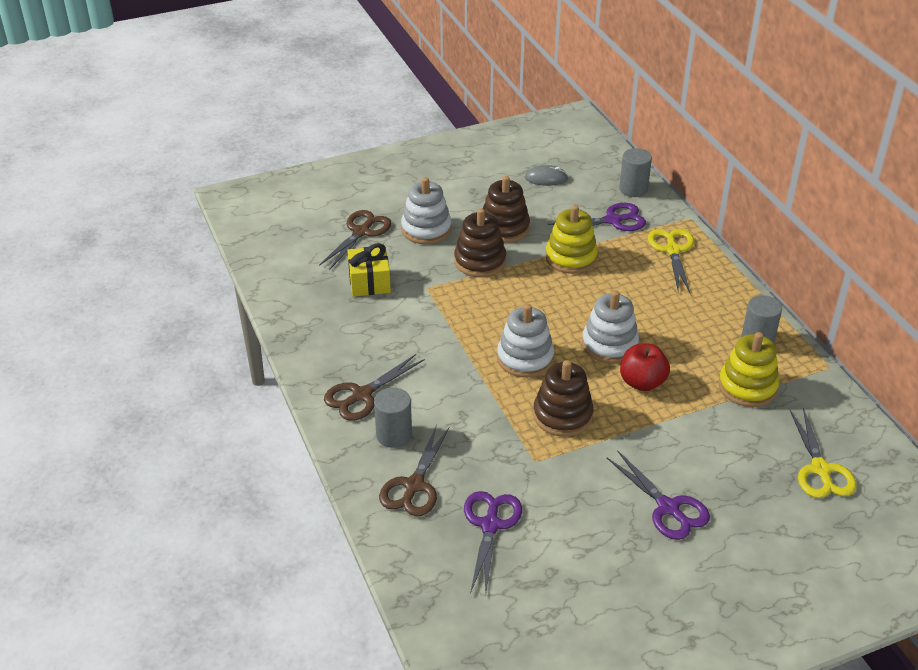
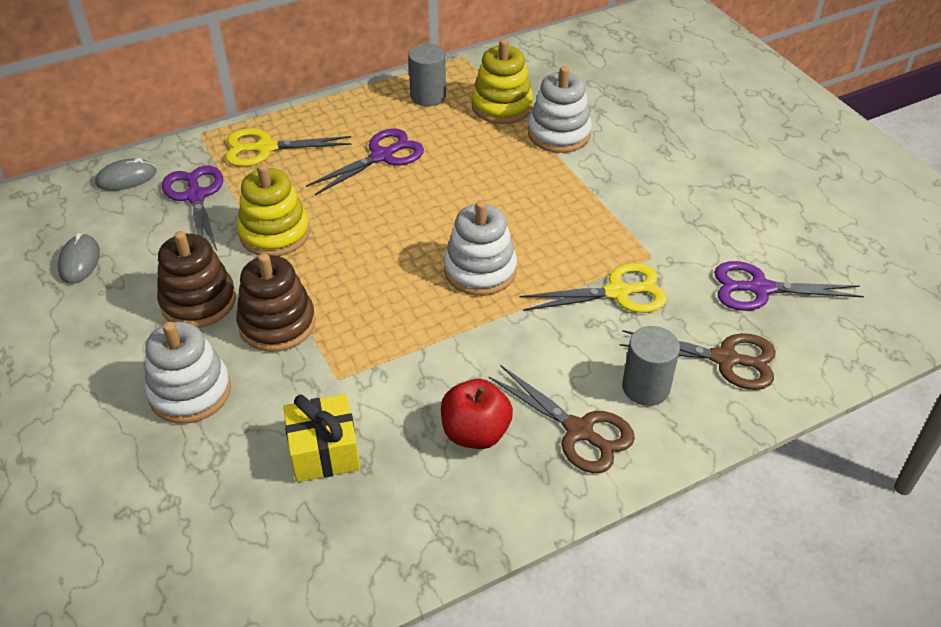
camera: 95 degrees left, 5 degrees up
(361, 232) = (186, 479): brown scissors -> none
(562, 415) = (574, 236): brown stacking toy -> none
(609, 344) = (446, 200): white stacking toy -> white stacking toy (559, 134)
(633, 189) = (126, 178): grey cylinder -> grey mouse
(642, 382) = (507, 176): red apple -> red apple (475, 433)
(668, 508) = (687, 162): purple scissors -> purple scissors (382, 156)
(820, 470) = (607, 71): yellow scissors -> yellow scissors (618, 292)

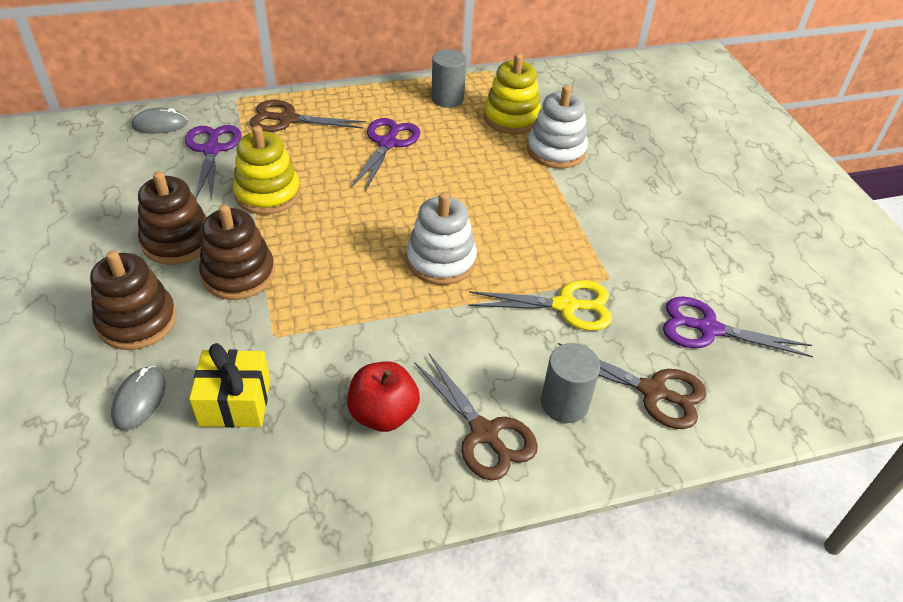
camera: 10 degrees right, 0 degrees up
(79, 261) = (91, 188): grey mouse -> grey mouse (139, 400)
(190, 392) = (137, 321): white stacking toy -> brown stacking toy
(265, 148) = (288, 119): yellow scissors -> brown scissors
(382, 156) = (388, 143): purple scissors -> purple scissors turned 45 degrees counterclockwise

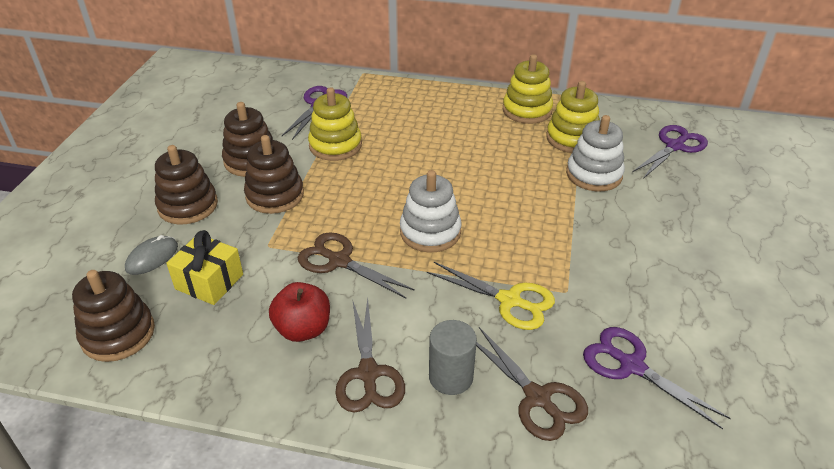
camera: 30 degrees right, 5 degrees down
(160, 124) = (297, 79): grey mouse -> none
(167, 507) = (118, 334): none -> brown stacking toy
(288, 119) = (388, 96): brown scissors -> brown scissors (339, 261)
(388, 143) = (452, 132): purple scissors -> purple scissors (675, 146)
(447, 99) = (527, 110): grey cylinder -> yellow stacking toy

